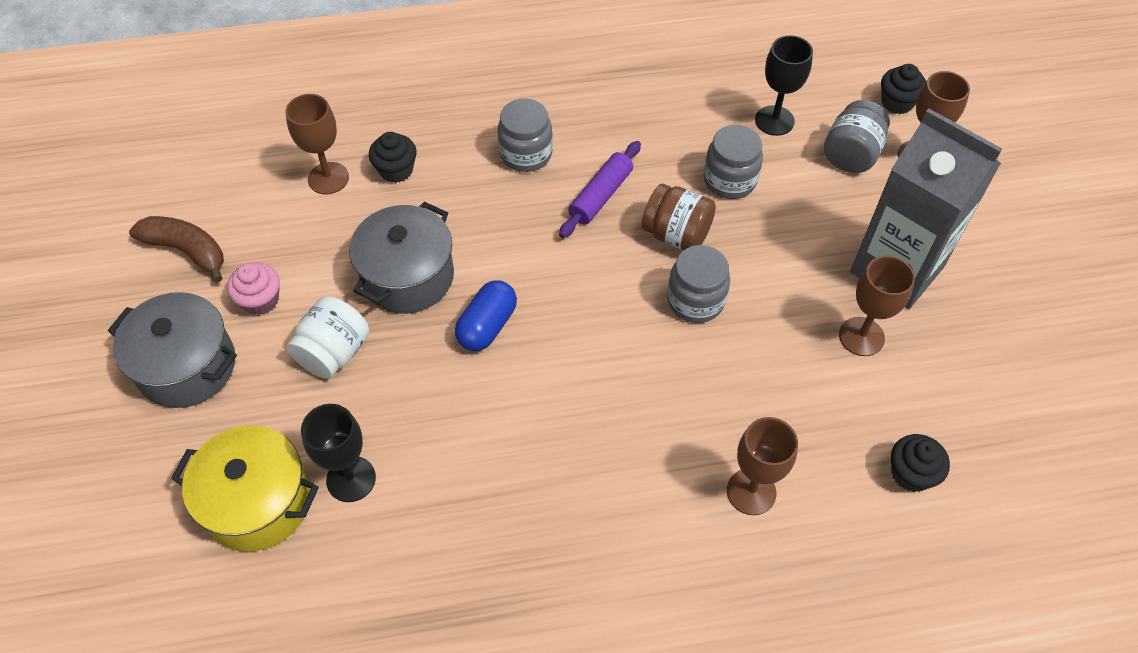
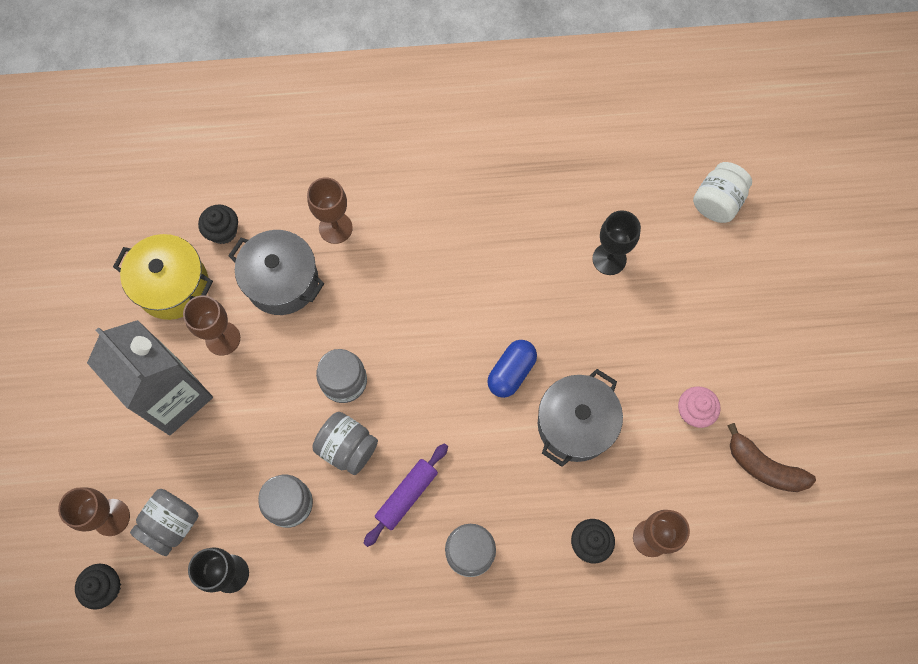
camera: 175 degrees left, 15 degrees up
(187, 366) = (741, 356): grey pot -> grey pot (282, 281)
(258, 502) = (671, 248): yellow pot -> yellow pot (173, 286)
(334, 352) = (629, 358): white jar -> white jar (717, 202)
(676, 235) = (347, 447): brown jar -> grey jar

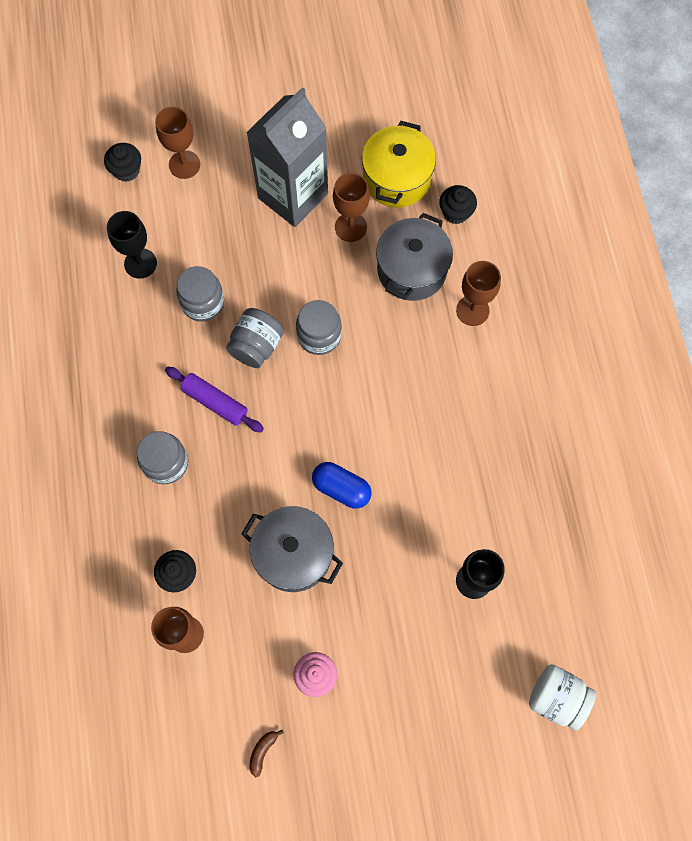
camera: 85 degrees right, 0 degrees up
(171, 524) = (180, 211): grey jar -> none
(763, 466) = (263, 751): brown banana -> brown banana, size x0.50

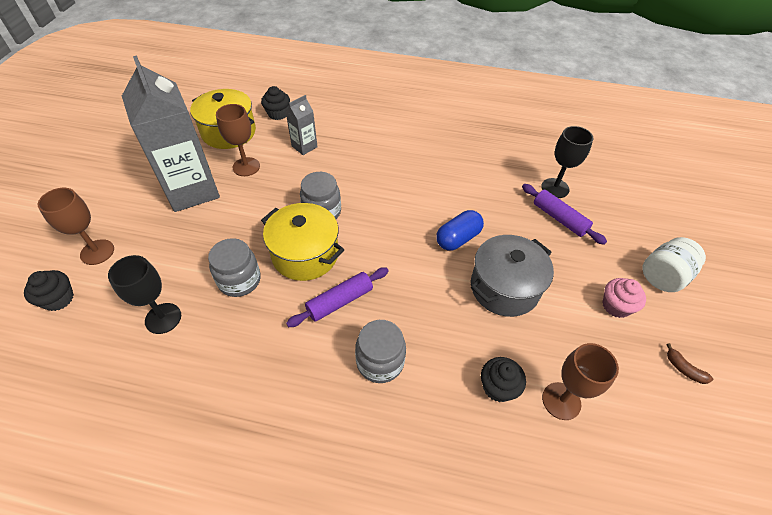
camera: 70 degrees left, 20 degrees down
(256, 346) = (305, 254): grey jar -> yellow pot
(412, 270) = (304, 146): grey pot -> grey carton
(421, 594) = (559, 218): none -> purple rolling pin
(472, 310) = (355, 128): brown goblet -> none
(556, 698) = (647, 174): white jar -> white jar (663, 276)

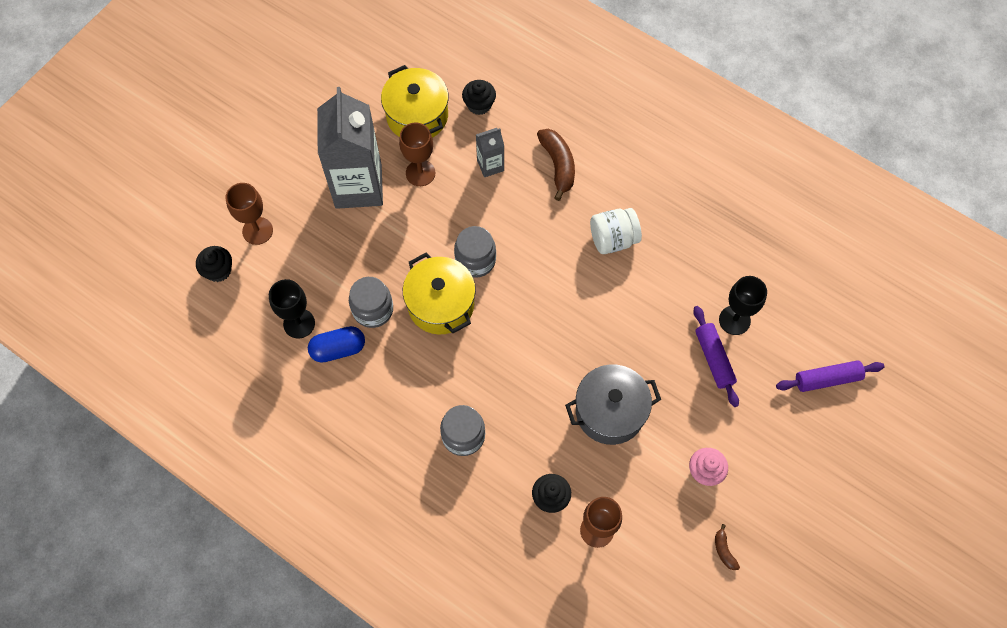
camera: 25 degrees right, 15 degrees up
(340, 301) = (453, 366): purple rolling pin -> purple rolling pin (827, 379)
(359, 133) = (558, 165): none -> brown banana
(458, 238) = (595, 342): blue capsule -> blue capsule (338, 349)
(663, 276) = (775, 462): white jar -> white jar (613, 239)

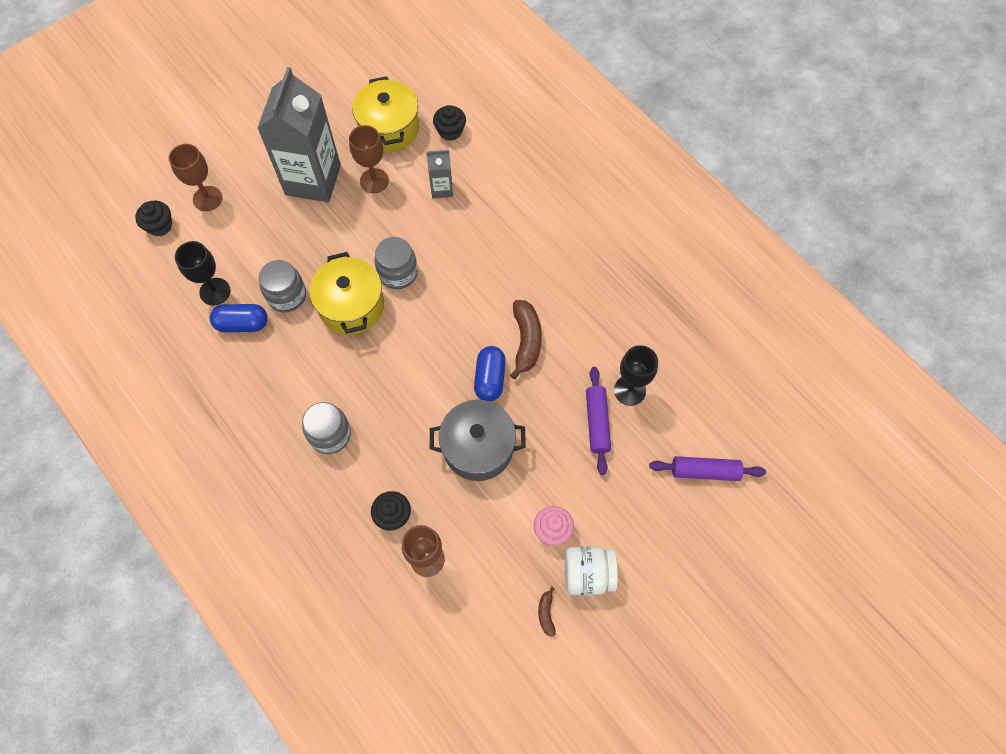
camera: 15 degrees right, 0 degrees up
(558, 165) = (506, 203): brown banana -> brown banana (526, 341)
(599, 342) = (490, 379): none -> blue capsule
(613, 239) = (536, 284): white jar -> white jar (587, 574)

